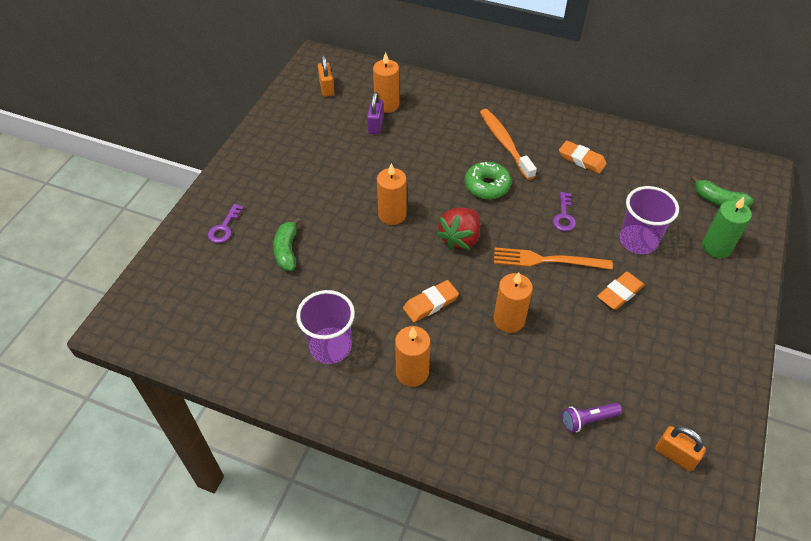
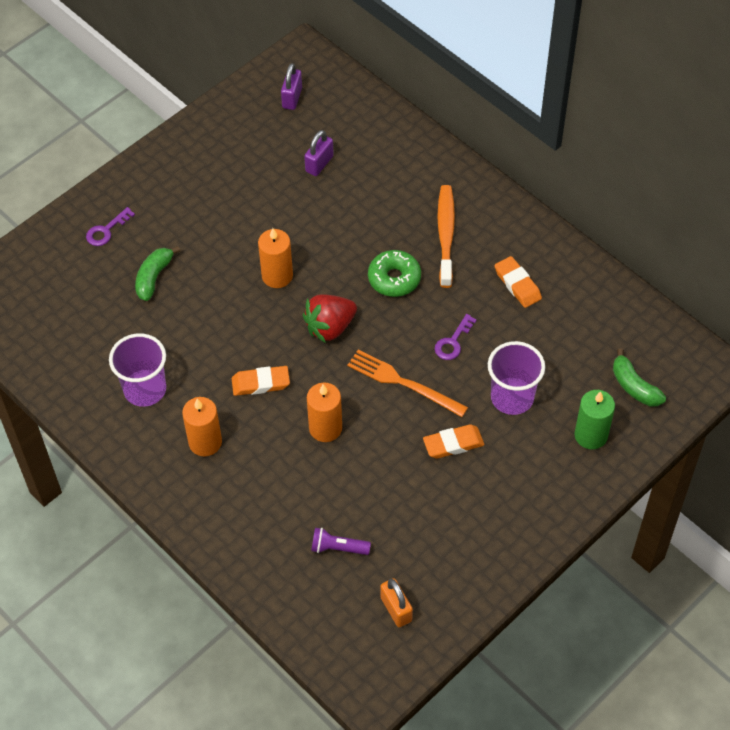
camera: 25 degrees right, 5 degrees up
(327, 88) = (292, 98): orange padlock -> purple padlock
(386, 105) = (345, 142): orange candle -> none

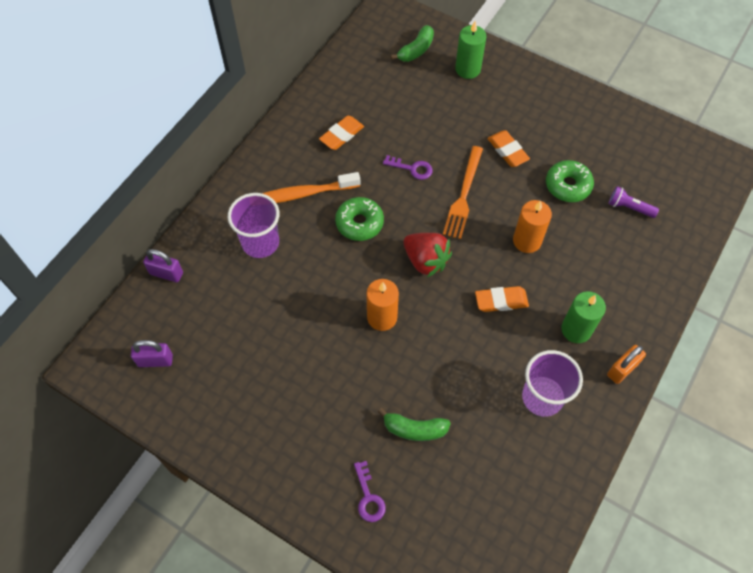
camera: 105 degrees left, 5 degrees up
(106, 230) = (368, 497): purple key -> purple key turned 45 degrees clockwise
(205, 442) = (576, 329): orange candle -> green candle
(261, 383) = (501, 301): orange eraser -> orange eraser turned 75 degrees counterclockwise
(319, 164) = (239, 314): purple padlock -> purple padlock (166, 273)
(338, 548) = (629, 207): purple flashlight -> purple flashlight turned 120 degrees clockwise
(386, 492) = (568, 186): none -> green donut
(396, 609) = (660, 160): orange padlock -> orange padlock (622, 369)
(512, 397) = (452, 121): purple cup -> purple cup (260, 242)

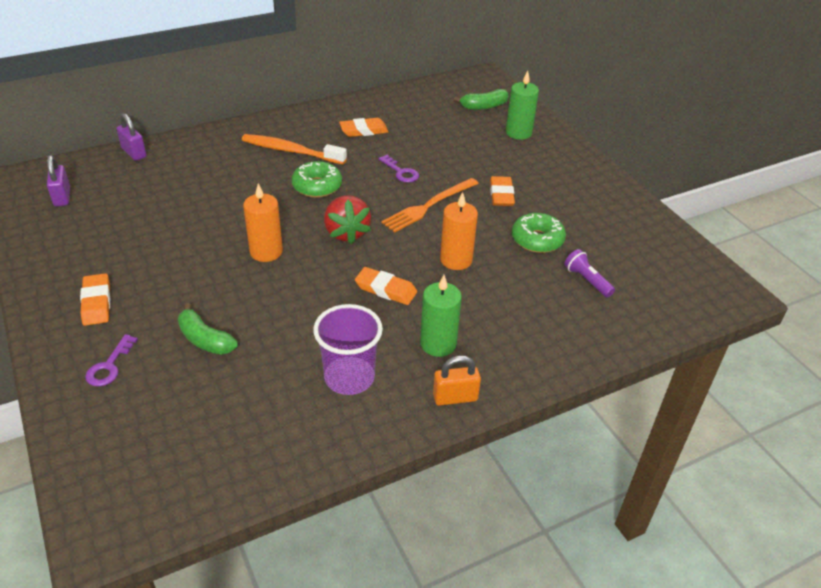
camera: 30 degrees right, 20 degrees down
(155, 360) = (62, 197): purple padlock -> purple padlock turned 45 degrees clockwise
(260, 242) = (224, 165): purple cup -> none
(300, 448) = (96, 303): none -> orange eraser

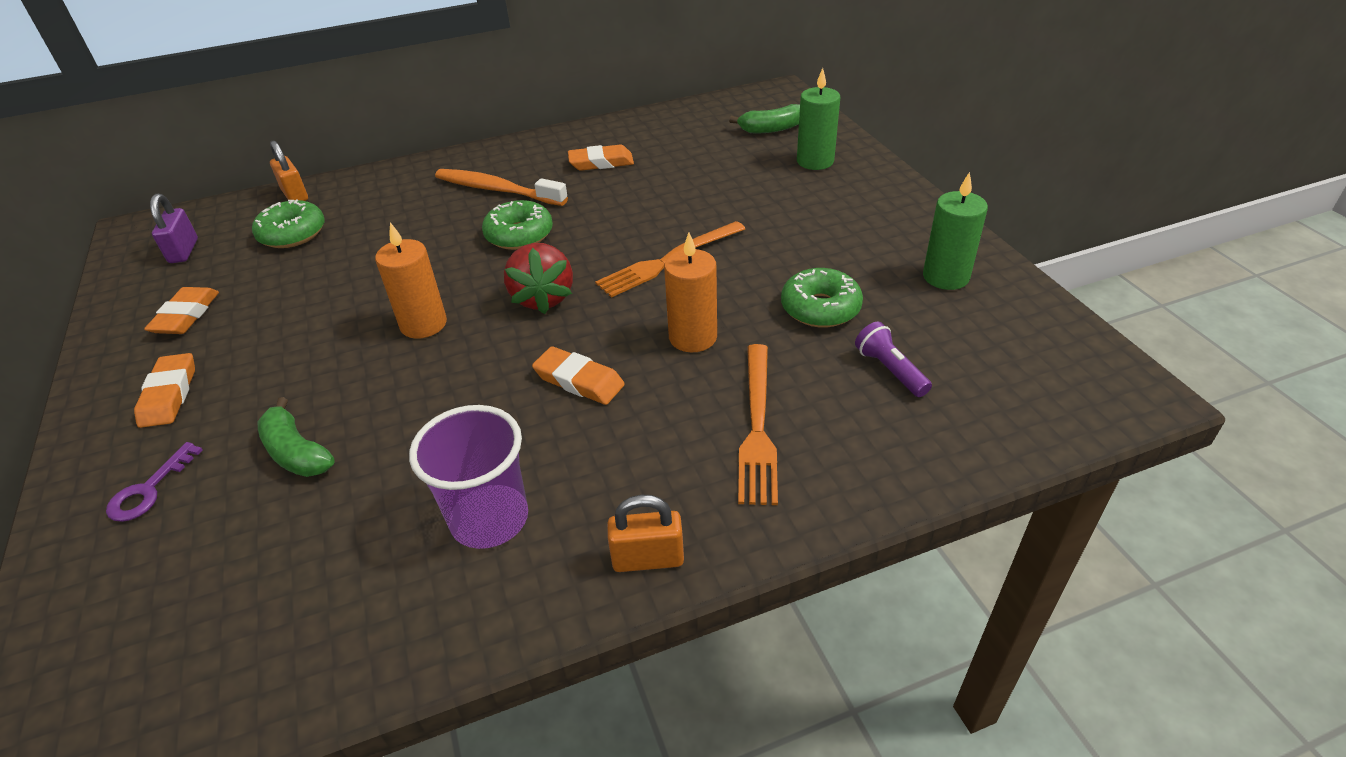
camera: 10 degrees right, 0 degrees up
(134, 153) = (295, 195): purple padlock -> orange padlock
(144, 184) = (292, 234): none -> green donut
(401, 172) = (639, 215): purple key -> none
(438, 344) = (639, 467): green candle -> green candle (946, 277)
(501, 195) = (777, 244): orange eraser -> orange eraser (186, 315)
(508, 317) = (757, 426): none -> orange fork

